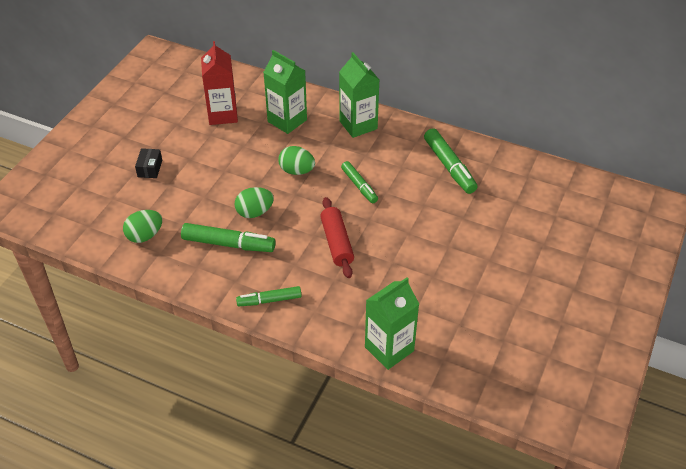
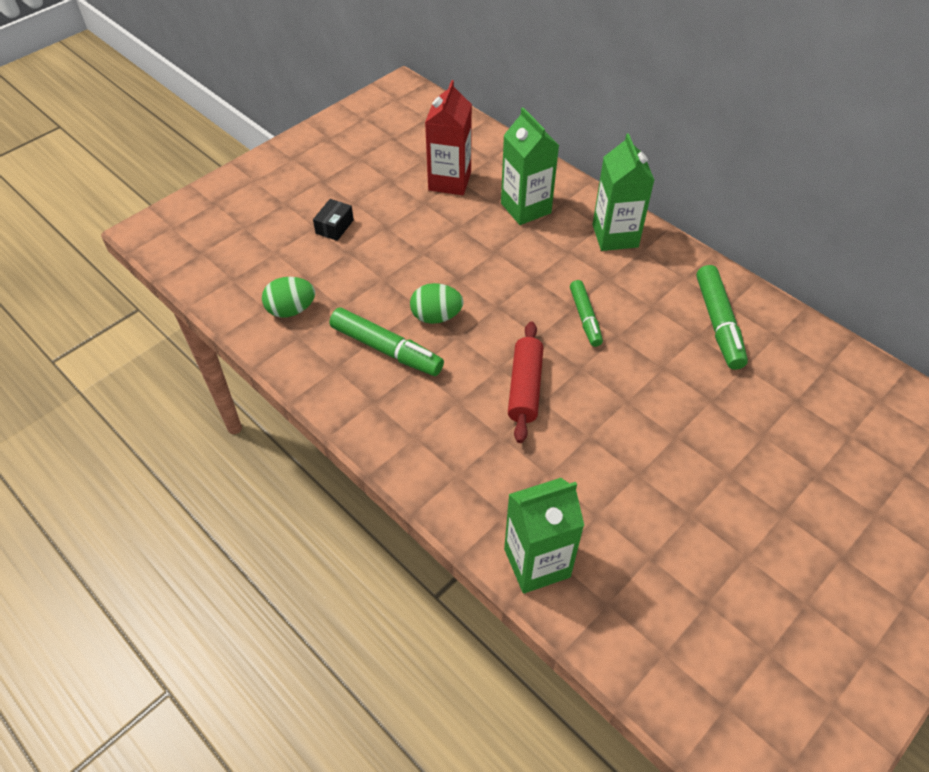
camera: 20 degrees right, 5 degrees up
(269, 300) = (405, 441): green marker -> none
(297, 171) = (511, 276): green egg -> none

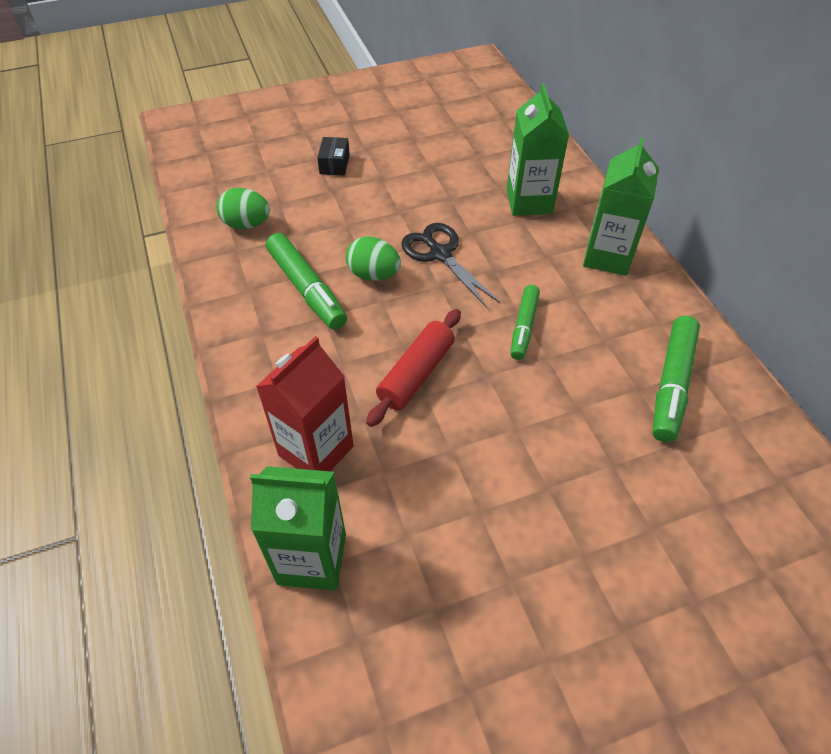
camera: 25 degrees right, 0 degrees up
(334, 227) = (334, 164): black box -> black box turned 45 degrees counterclockwise
(449, 181) = (469, 155): red carton -> red carton (316, 451)
(481, 279) = (440, 254): none -> black scissors

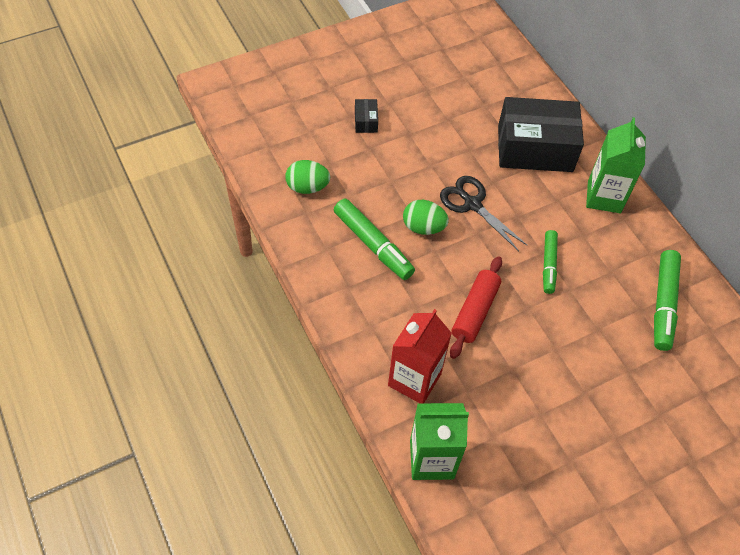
camera: 10 degrees left, 5 degrees up
(529, 201) = (535, 148): green carton -> black box

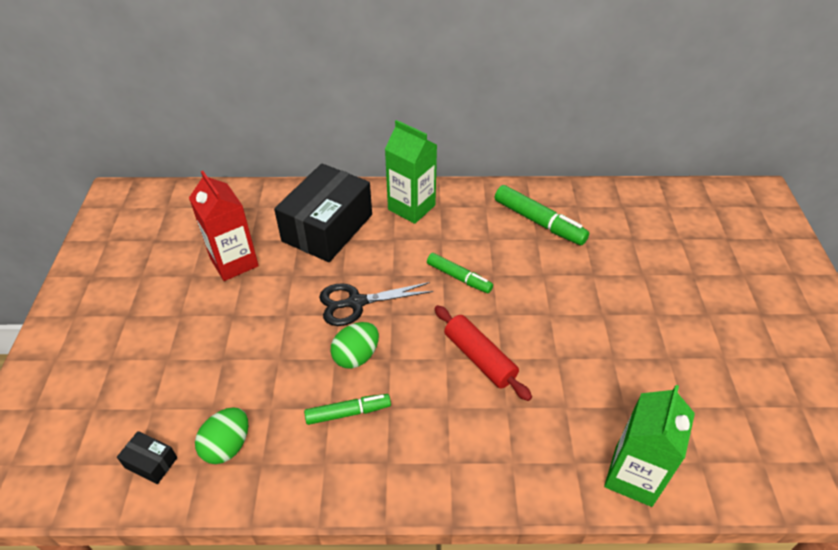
camera: 60 degrees left, 10 degrees down
(366, 121) = (185, 346): black box -> black box (151, 462)
(373, 244) = (348, 413): green marker -> green marker, size x0.65
(414, 379) = (534, 449): red carton -> red carton (234, 262)

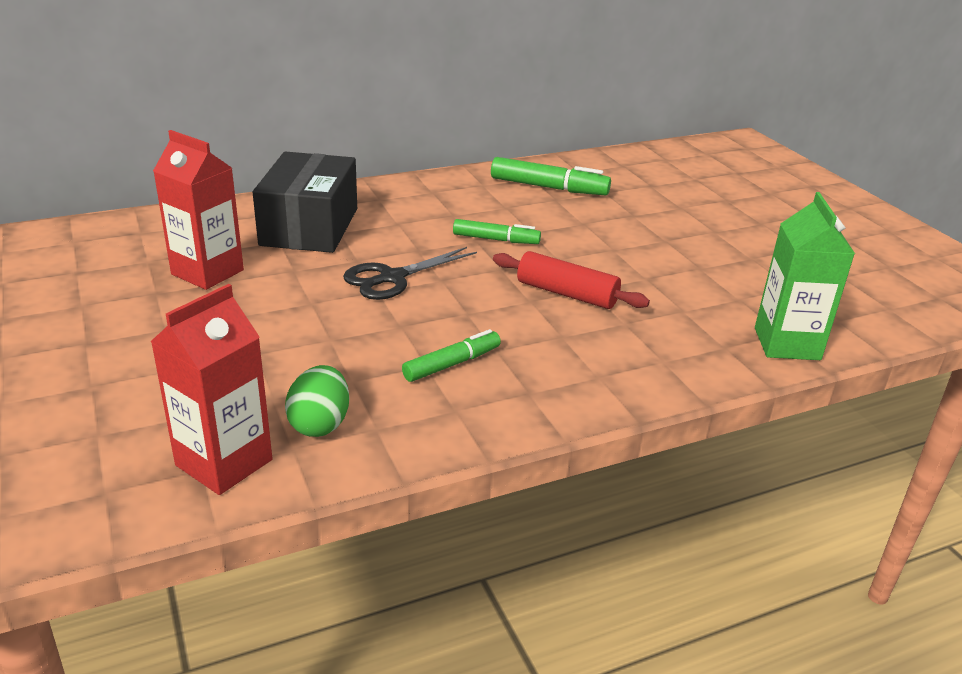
camera: 25 degrees left, 15 degrees down
(151, 462) = (224, 462): black box -> red carton
(356, 356) = (426, 318): green egg -> none
(411, 207) = (399, 197): green carton -> none

